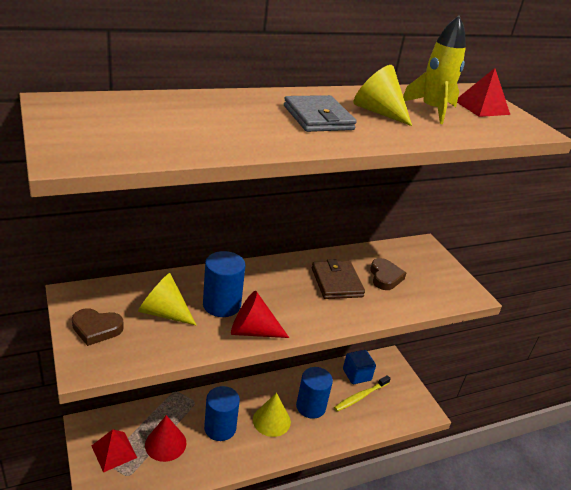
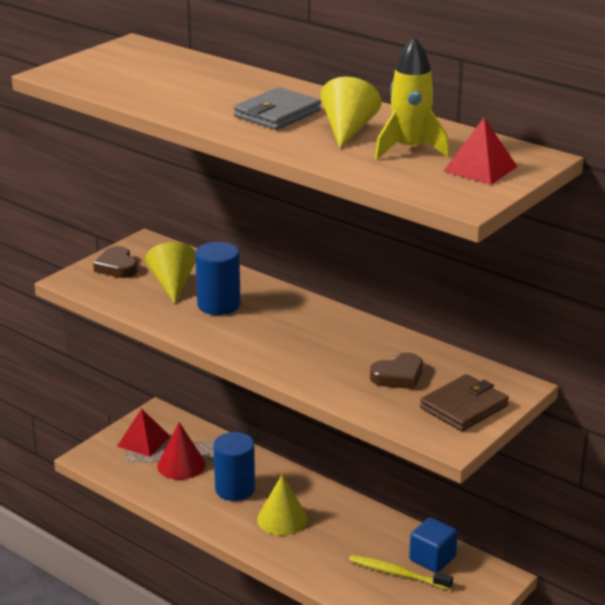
camera: 65 degrees right, 5 degrees down
(252, 331) = (201, 330): red cone -> none
(311, 406) = (335, 539): blue cylinder -> none
(336, 282) = (342, 350): brown wallet -> brown wallet (464, 407)

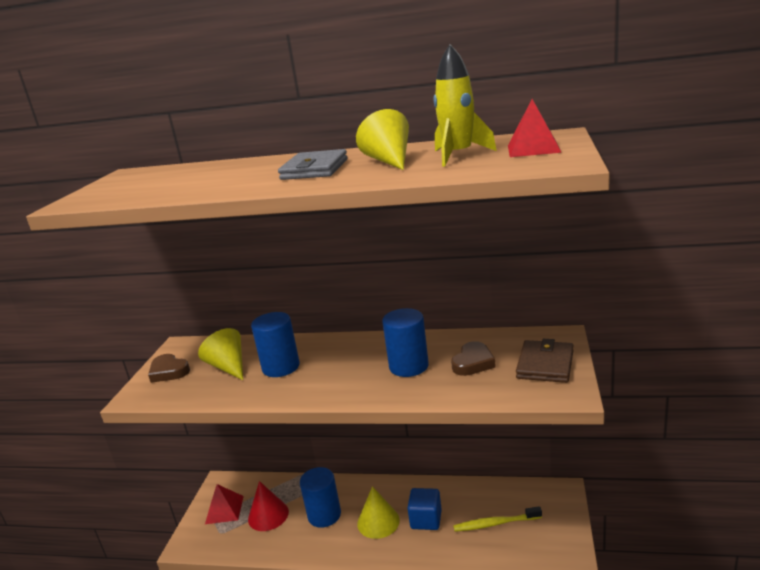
camera: 25 degrees left, 5 degrees down
(335, 353) = (408, 366): none -> blue cylinder
(432, 558) = (507, 499): blue cube -> blue cube (426, 519)

